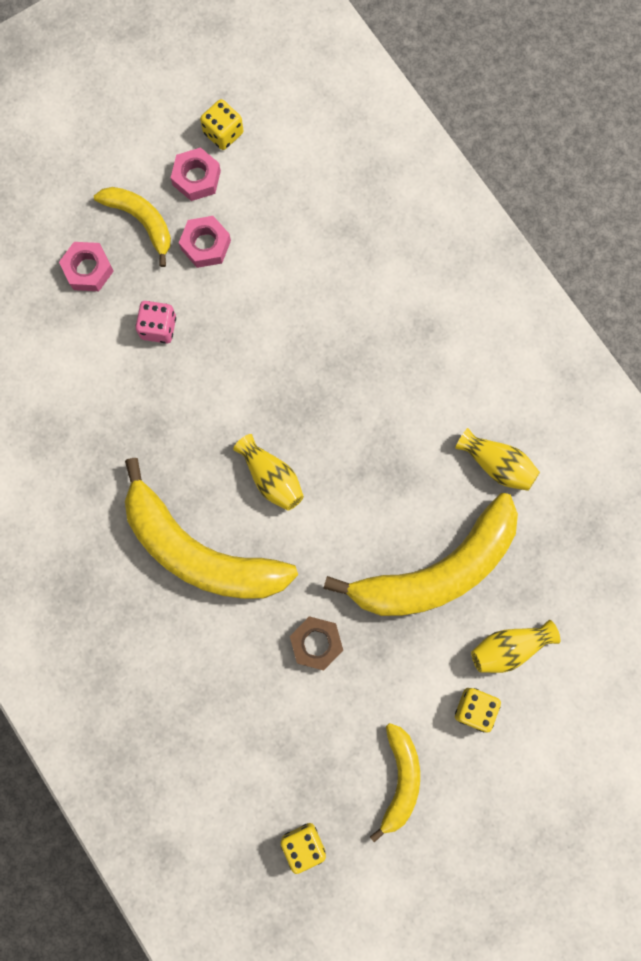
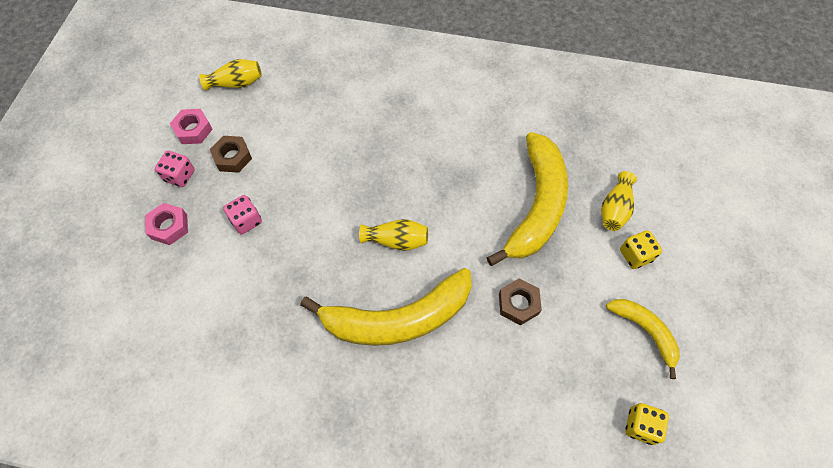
camera: 45 degrees left, 15 degrees down
(141, 221) = (180, 176): yellow banana -> pink dice
(206, 245) = (232, 157): pink nut -> brown nut
(223, 133) = (188, 98): yellow dice -> none
(497, 464) = (506, 130): yellow vase -> yellow vase (236, 83)

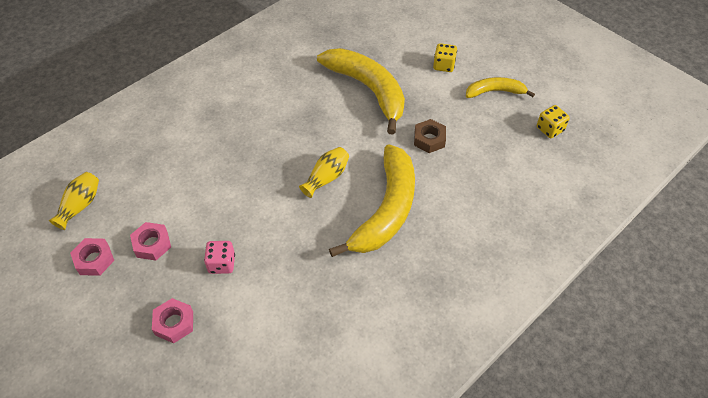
camera: 55 degrees left, 10 degrees down
(180, 176) = (131, 292): pink dice -> none
(232, 157) = (152, 244): brown nut -> pink nut
(614, 209) = (405, 55): yellow vase -> none

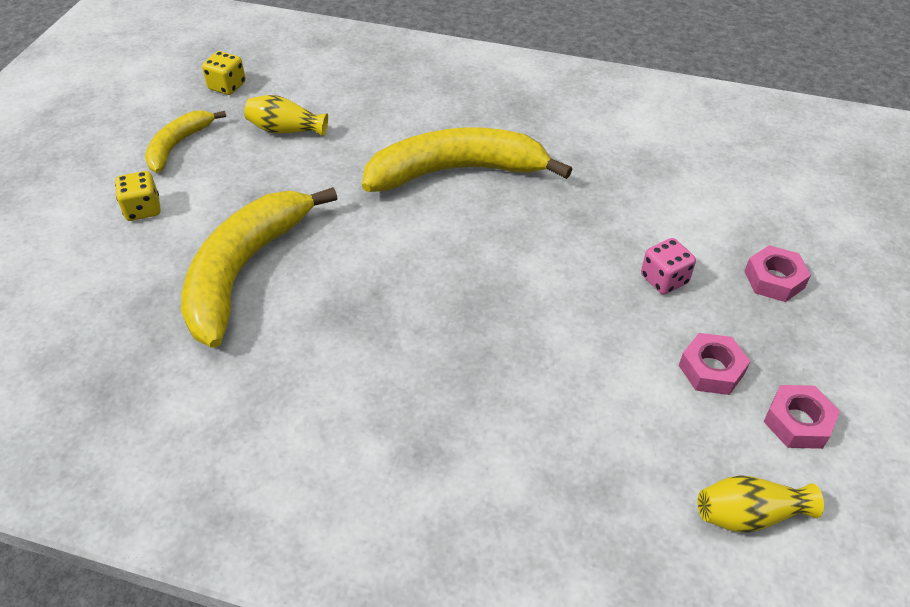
camera: 120 degrees left, 5 degrees down
(326, 178) = (450, 243): yellow vase -> yellow vase (286, 130)
(429, 139) = (311, 175): brown nut -> none
(495, 91) = (178, 145): yellow banana -> yellow banana turned 60 degrees clockwise

